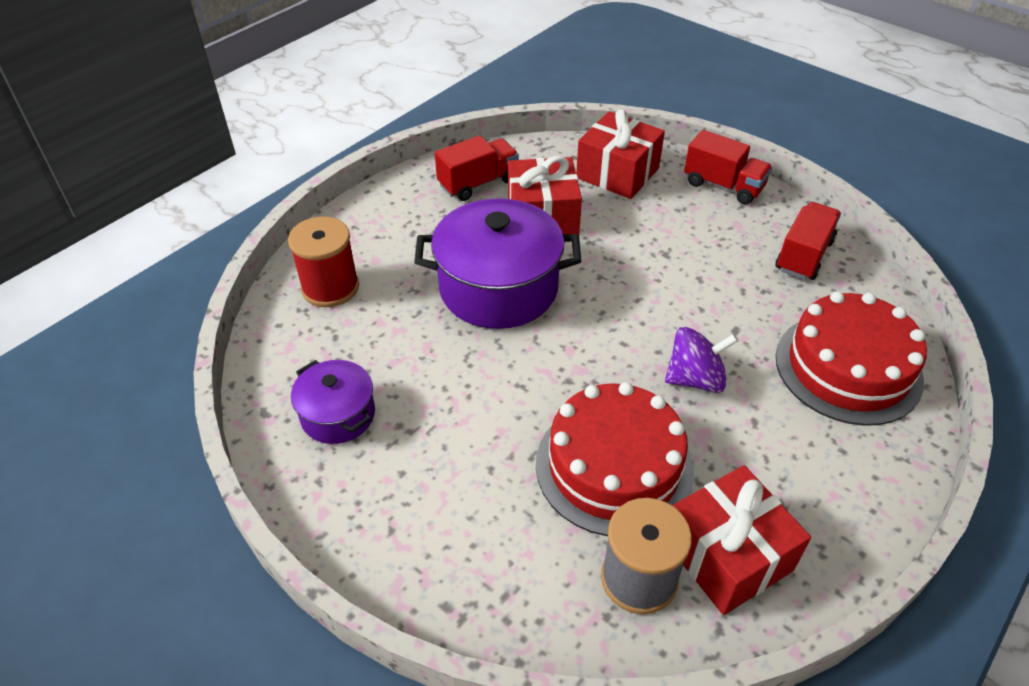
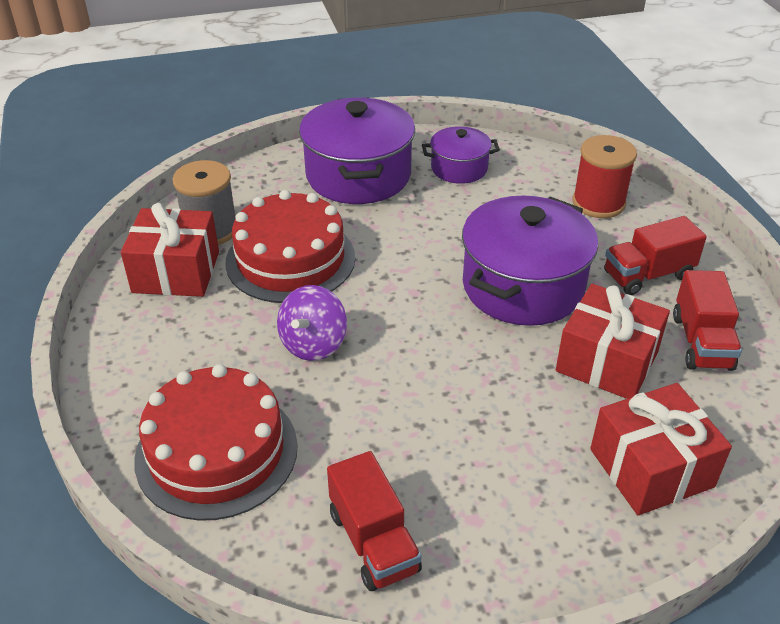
camera: 125 degrees right, 5 degrees down
(419, 500) = (358, 175): none -> purple pot
(723, 185) = (556, 560): red truck -> red truck (647, 275)

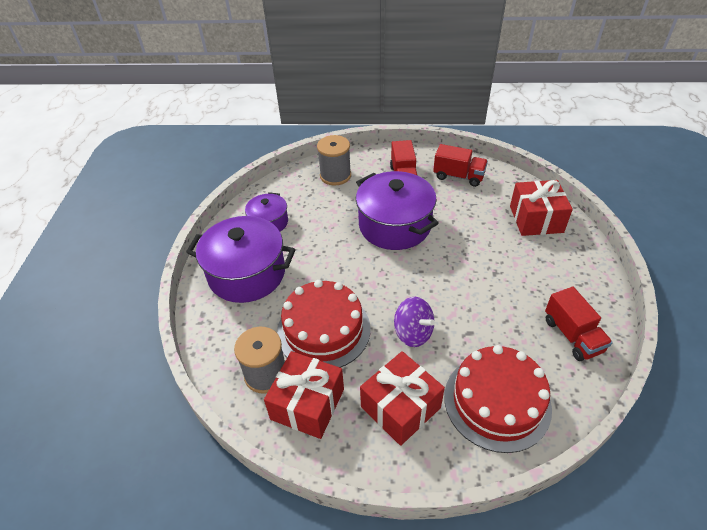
camera: 70 degrees left, 5 degrees up
(373, 541) = (572, 335): red truck -> red truck turned 75 degrees clockwise
(598, 203) = (335, 175): red spool -> grey spool
(607, 361) = (463, 211): red gift -> red gift (400, 407)

